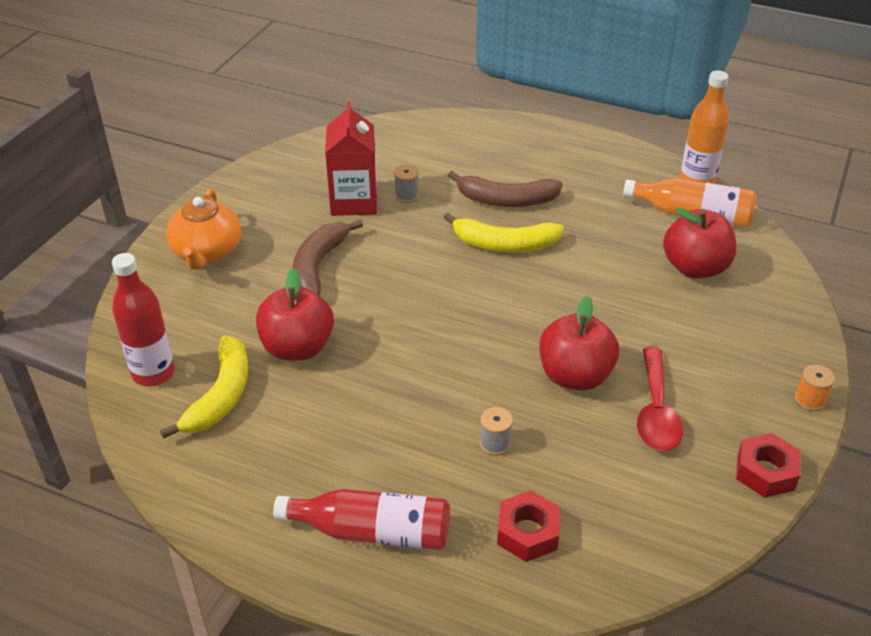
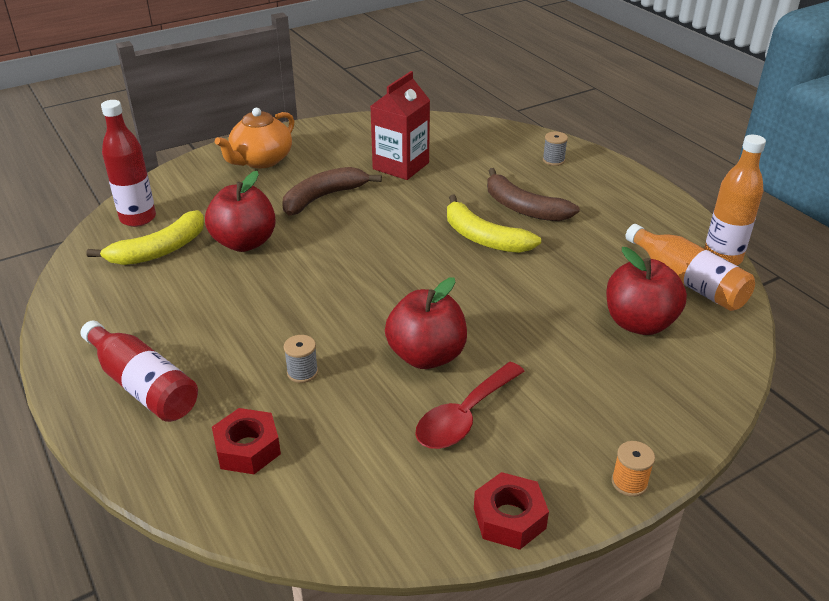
camera: 35 degrees right, 5 degrees down
(407, 195) = (446, 176): grey spool -> grey spool (553, 160)

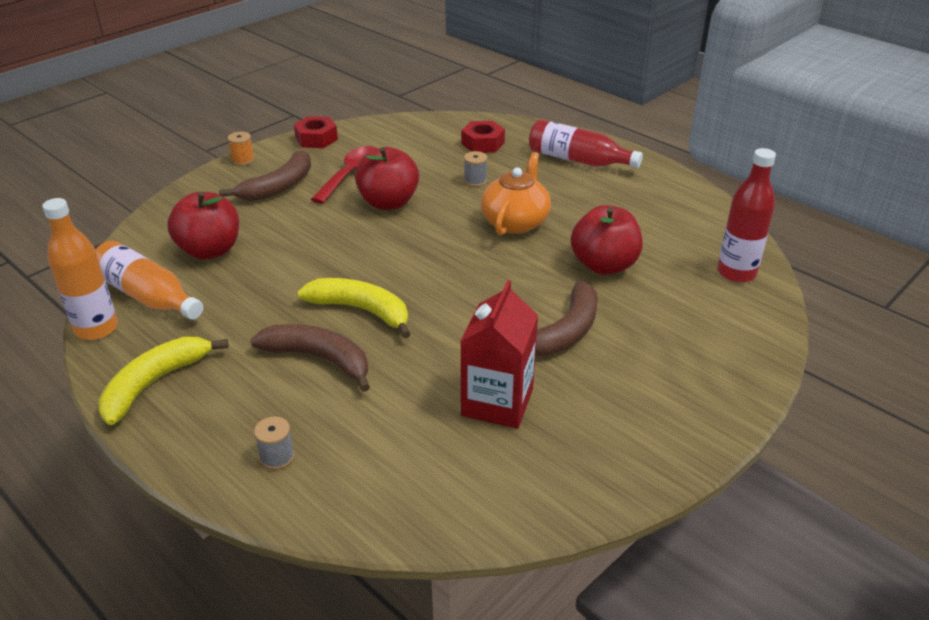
camera: 165 degrees right, 0 degrees up
(159, 250) = (675, 245): yellow banana -> yellow banana (155, 383)
(261, 160) = (688, 377): orange teapot -> orange teapot (515, 222)
(568, 411) = (278, 187): none -> brown banana

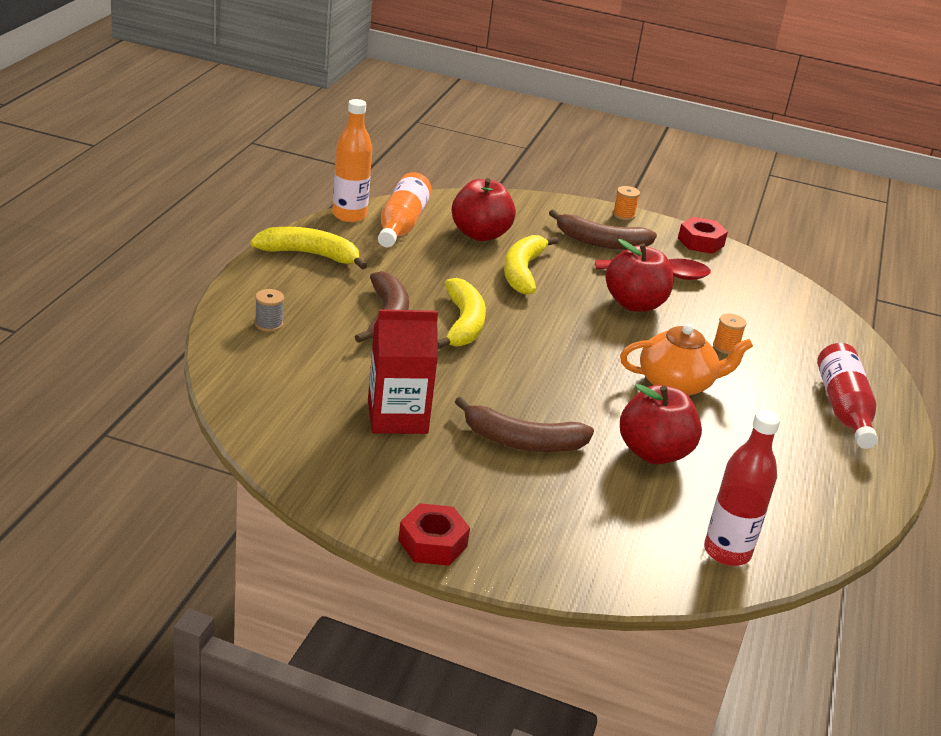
camera: 60 degrees right, 5 degrees down
(295, 246) = (522, 271): none -> yellow banana
(475, 181) = (725, 347): grey spool -> orange spool
(483, 143) = (804, 339): red nut -> red nut (432, 543)

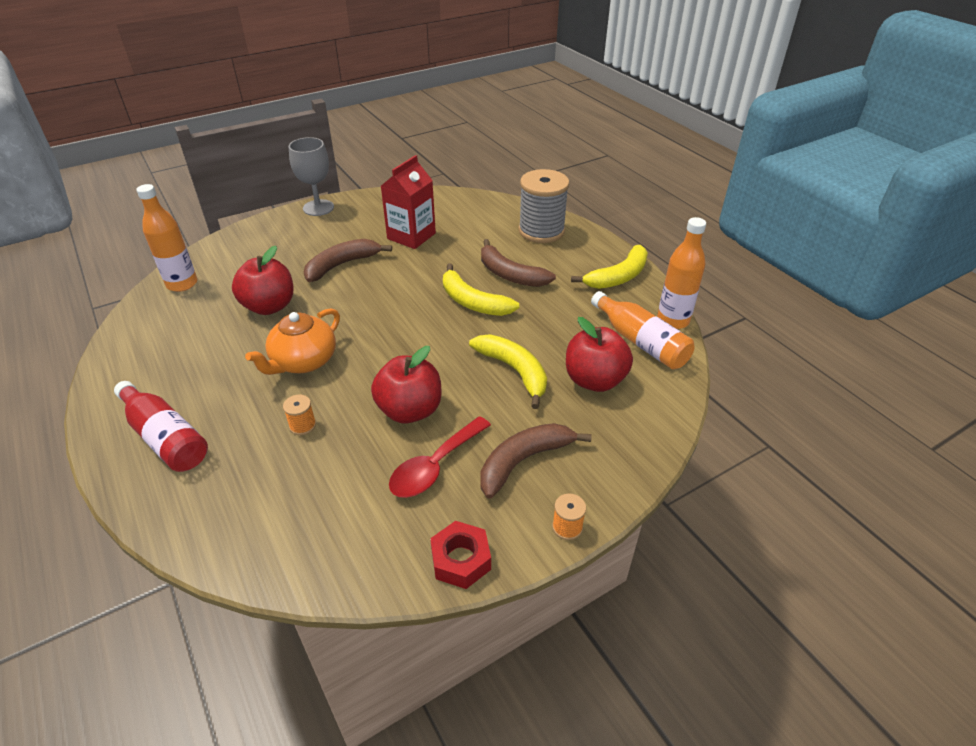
camera: 135 degrees right, 10 degrees up
(268, 324) = (541, 231): grey spool -> grey spool, size x2.45
(432, 543) = (318, 208): red nut -> grey goblet
(727, 552) = (182, 284): red bottle -> orange bottle

